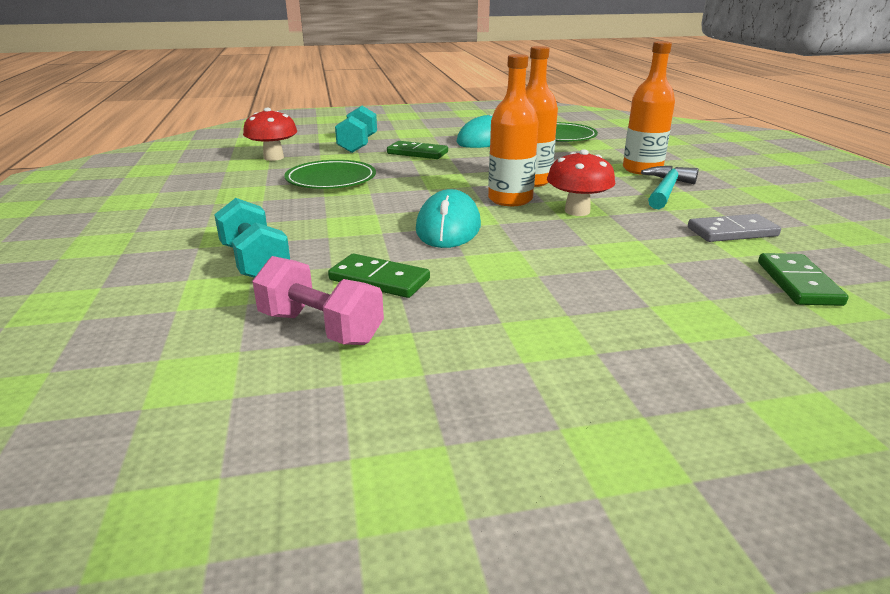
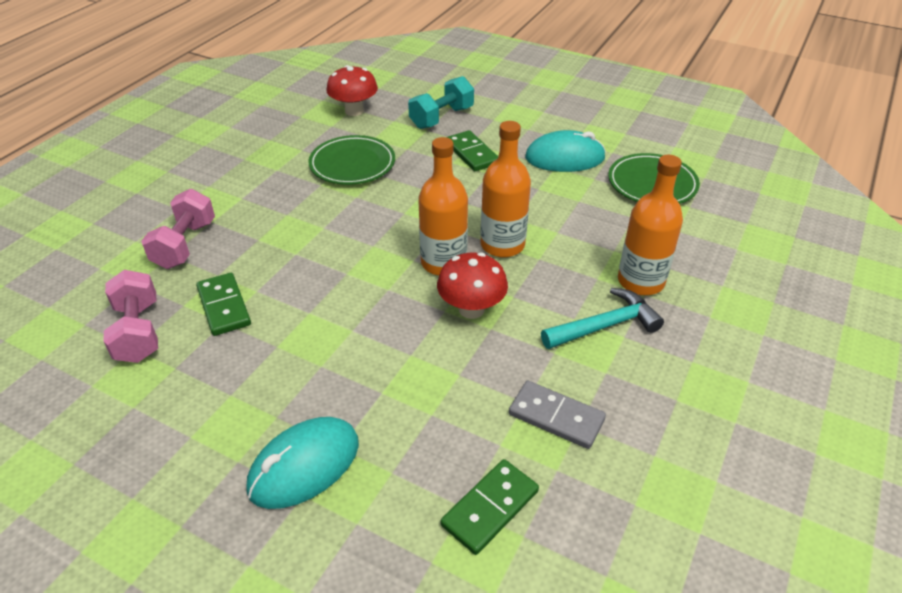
camera: 40 degrees right, 15 degrees up
(255, 262) = (185, 244): turquoise dumbbell -> pink dumbbell
(448, 227) = (344, 274): turquoise mouse -> turquoise mouse (304, 466)

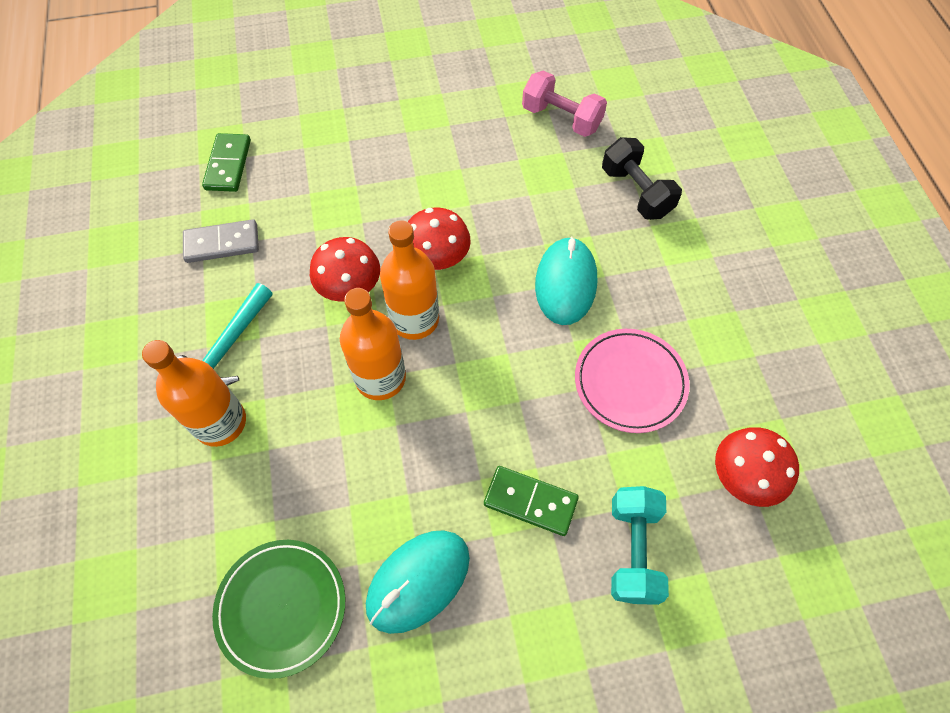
camera: 140 degrees right, 20 degrees up
(185, 244) = (636, 192): pink dumbbell -> black dumbbell
(223, 306) = (534, 169): green domino -> none
(304, 466) = (358, 119): turquoise mouse -> turquoise mouse (565, 283)
(352, 164) = (630, 382): green plate -> pink plate
(383, 289) = (437, 259): none -> red mushroom

